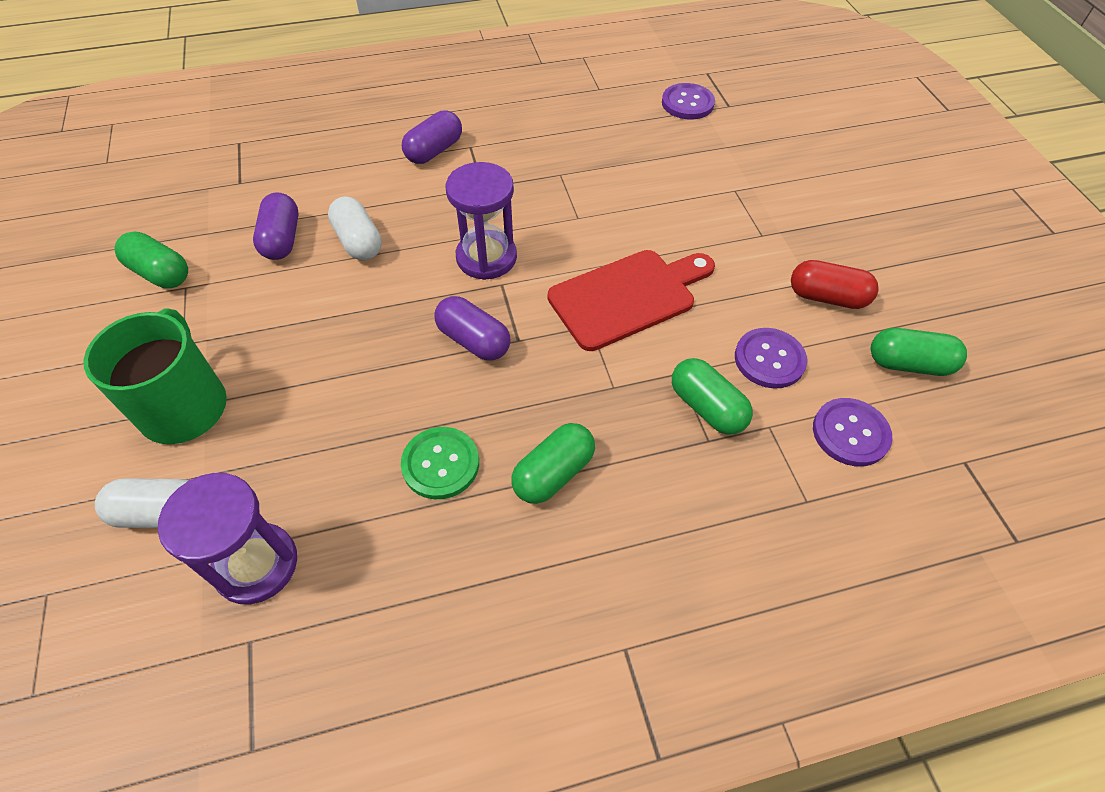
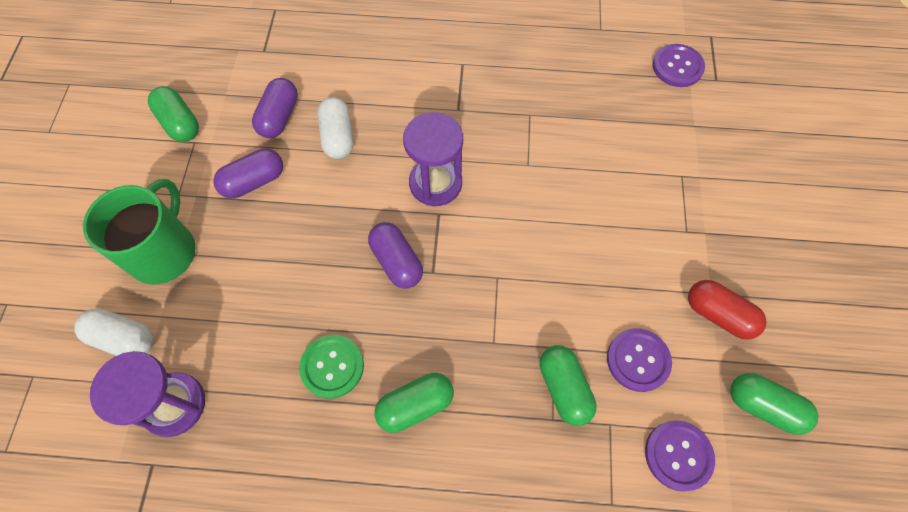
camera: 20 degrees right, 10 degrees up
(434, 151) = (430, 60): purple capsule -> purple capsule (254, 181)
(627, 297) = (539, 259): red cutting board -> none

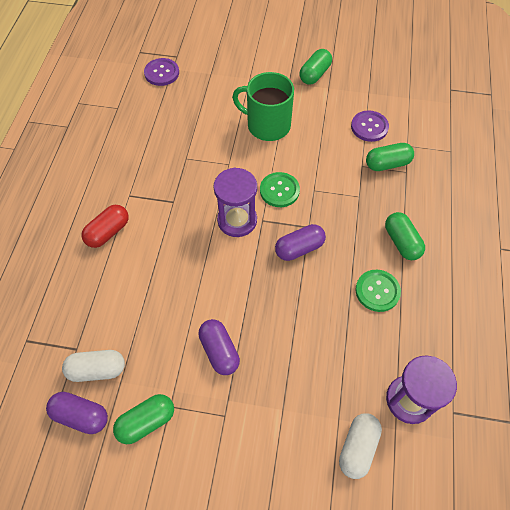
camera: 85 degrees left, 5 degrees down
(164, 251) = (280, 422): green mug -> green mug (267, 125)
(279, 117) = (156, 332): purple capsule -> purple capsule (81, 415)
(338, 137) = (184, 286): white capsule -> white capsule (97, 369)
(490, 231) = (279, 190): none -> green button
(678, 455) = (422, 119): purple button -> none
(718, 314) = (341, 87): red capsule -> red capsule (108, 232)
(763, 406) = (393, 79): green capsule -> green capsule (314, 74)

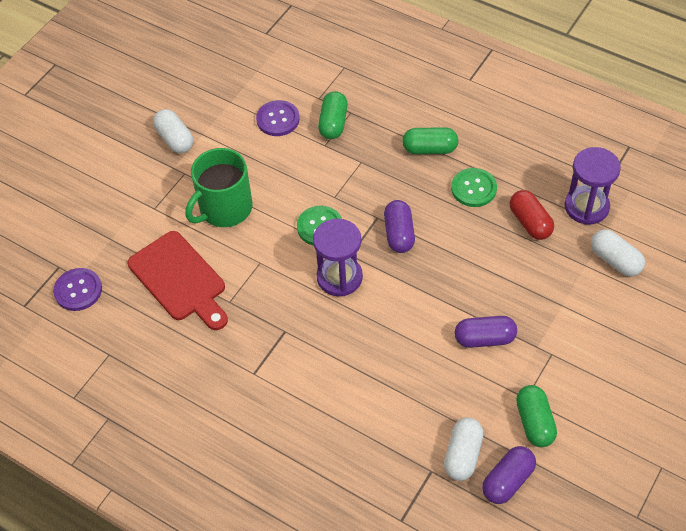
camera: 65 degrees left, 5 degrees down
(108, 232) = (295, 407): red capsule -> red capsule (530, 222)
(193, 123) = (180, 279): none -> red cutting board
(314, 74) = (175, 139): green capsule -> white capsule

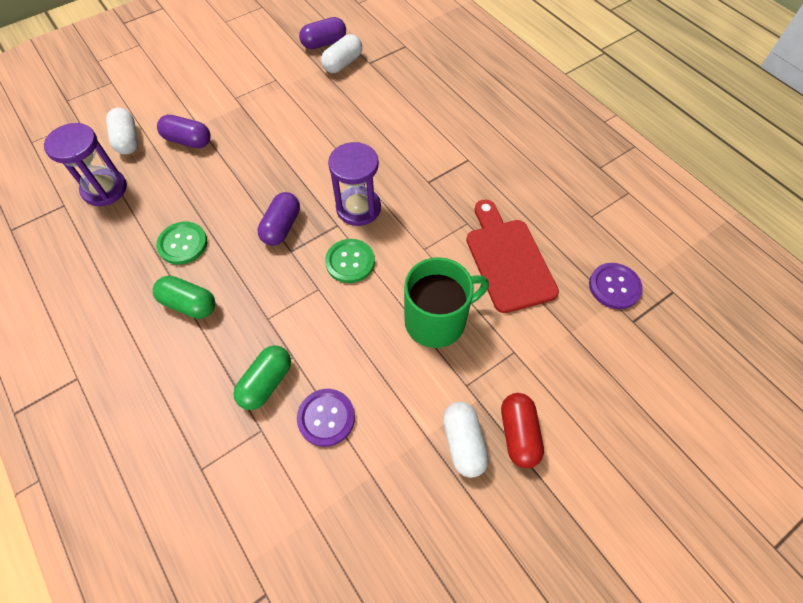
camera: 160 degrees left, 5 degrees up
(484, 338) = (274, 122): purple capsule -> purple capsule (188, 141)
(530, 222) = (163, 194): red capsule -> red capsule (518, 434)
(534, 422) = (281, 65): green capsule -> none

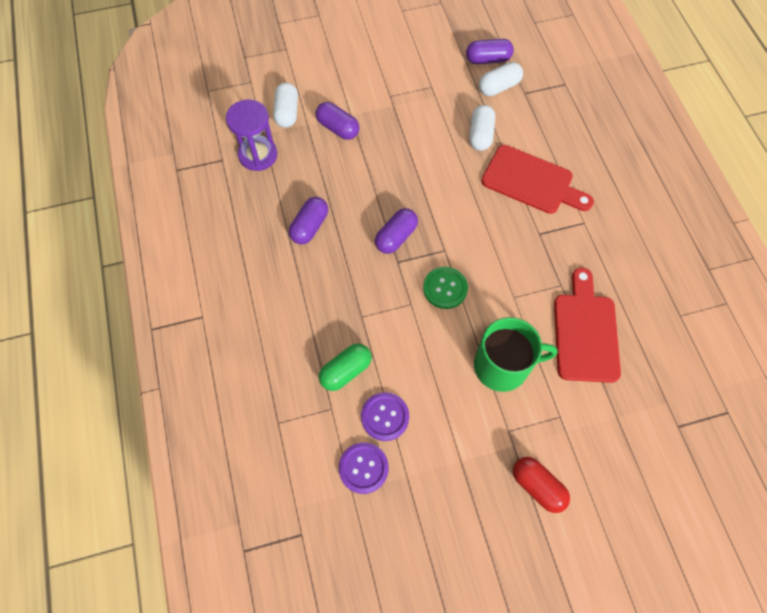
camera: 20 degrees right, 5 degrees up
(183, 244) = (310, 226): green button -> purple capsule
(189, 304) = (302, 283): green capsule -> none
(358, 208) = (468, 240): purple hourglass -> none
(404, 137) = (531, 181): none -> red cutting board
(463, 443) = (489, 477): white capsule -> white capsule (480, 135)
(518, 434) = (537, 486): red capsule -> red capsule turned 60 degrees counterclockwise
(614, 287) = (674, 389): purple button -> purple button (363, 468)

